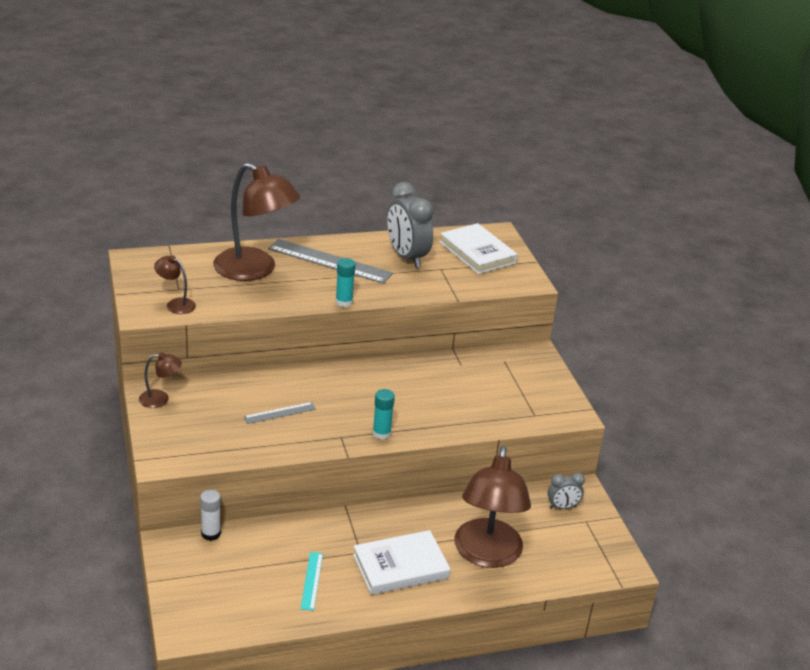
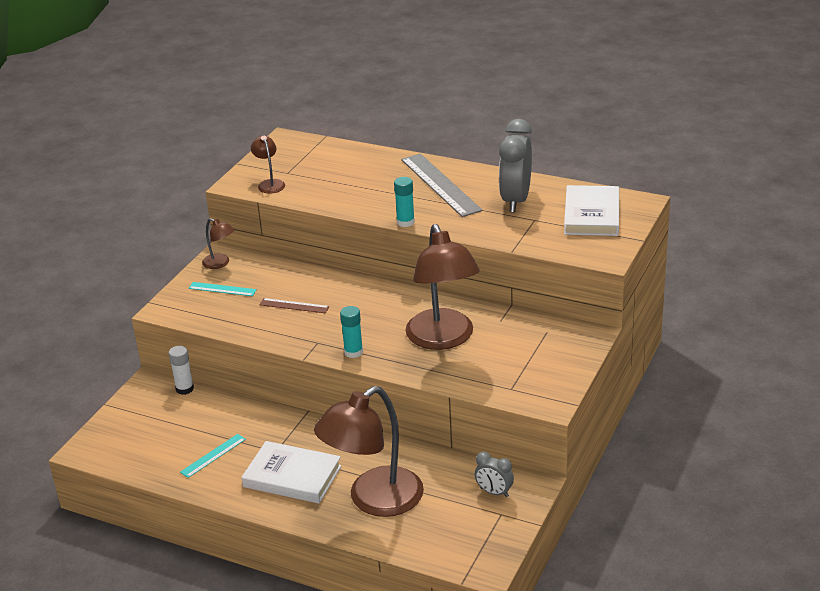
camera: 45 degrees right, 0 degrees up
(194, 422) = (222, 289): none -> turquoise ruler
(255, 270) = (367, 174): brown lamp -> brown lamp (443, 339)
(280, 413) = (294, 306): grey ruler -> brown ruler

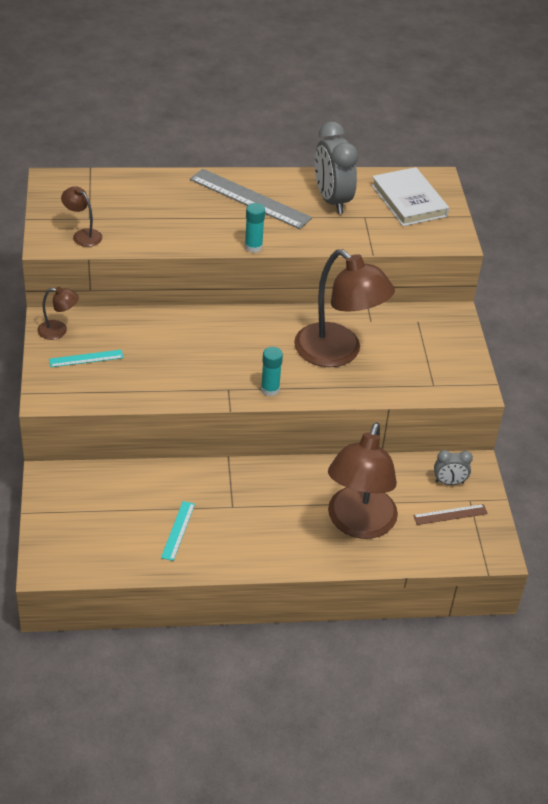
camera: 35 degrees left, 10 degrees up
(184, 389) = (90, 471): white glue stick -> none
(292, 476) = (268, 526): white book -> none
(294, 306) = (173, 357): brown ruler -> brown ruler (450, 514)

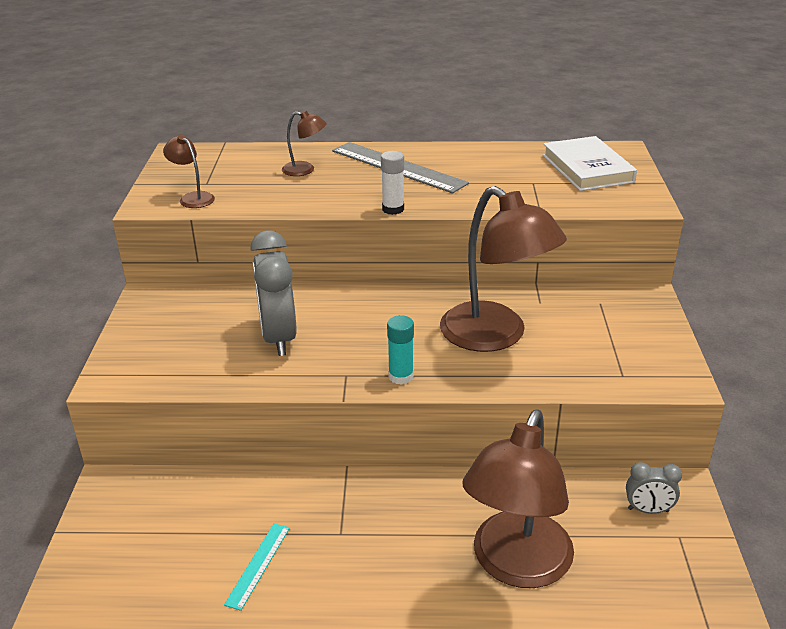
camera: 10 degrees right, 10 degrees down
(58, 331) = (153, 307): brown lamp -> brown lamp (305, 170)
(86, 358) = (175, 337): turquoise ruler -> none
(253, 247) = (393, 209): turquoise glue stick -> white glue stick
(332, 200) = (494, 168): grey clock -> grey clock (279, 337)
(450, 514) = (651, 557): brown ruler -> none

